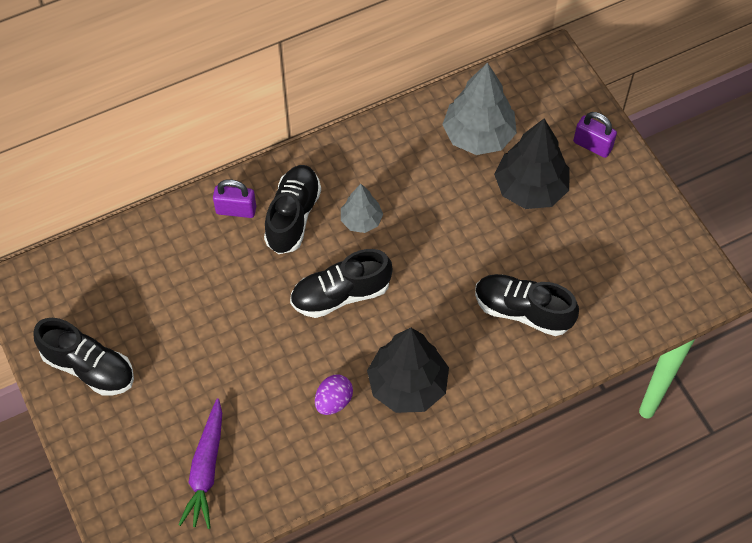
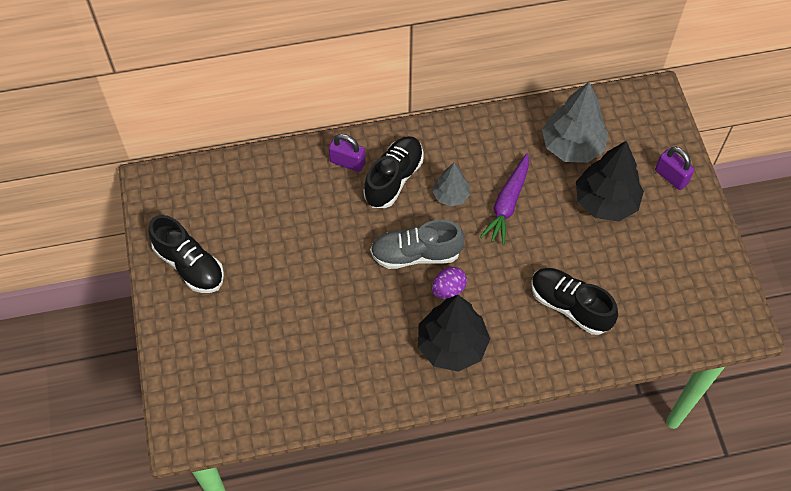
camera: 15 degrees right, 0 degrees up
(206, 469) = (261, 374): purple carrot -> purple carrot (507, 203)
(333, 401) = (384, 343): purple egg -> purple egg (448, 289)
(340, 294) = (416, 254): black shoe -> grey shoe

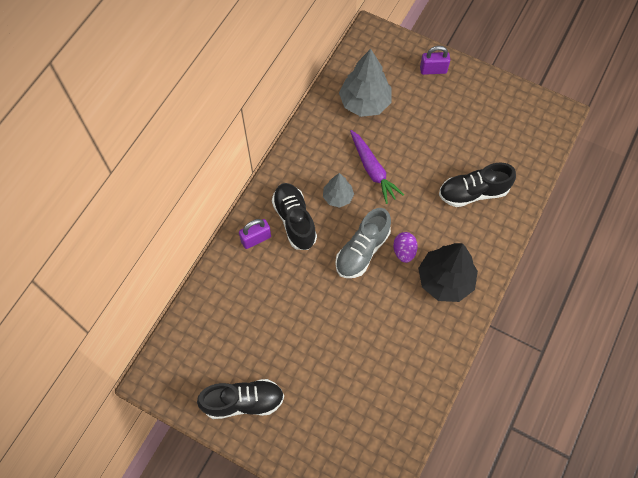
camera: 50 degrees left, 5 degrees up
(605, 202) = (419, 117): black tree -> none

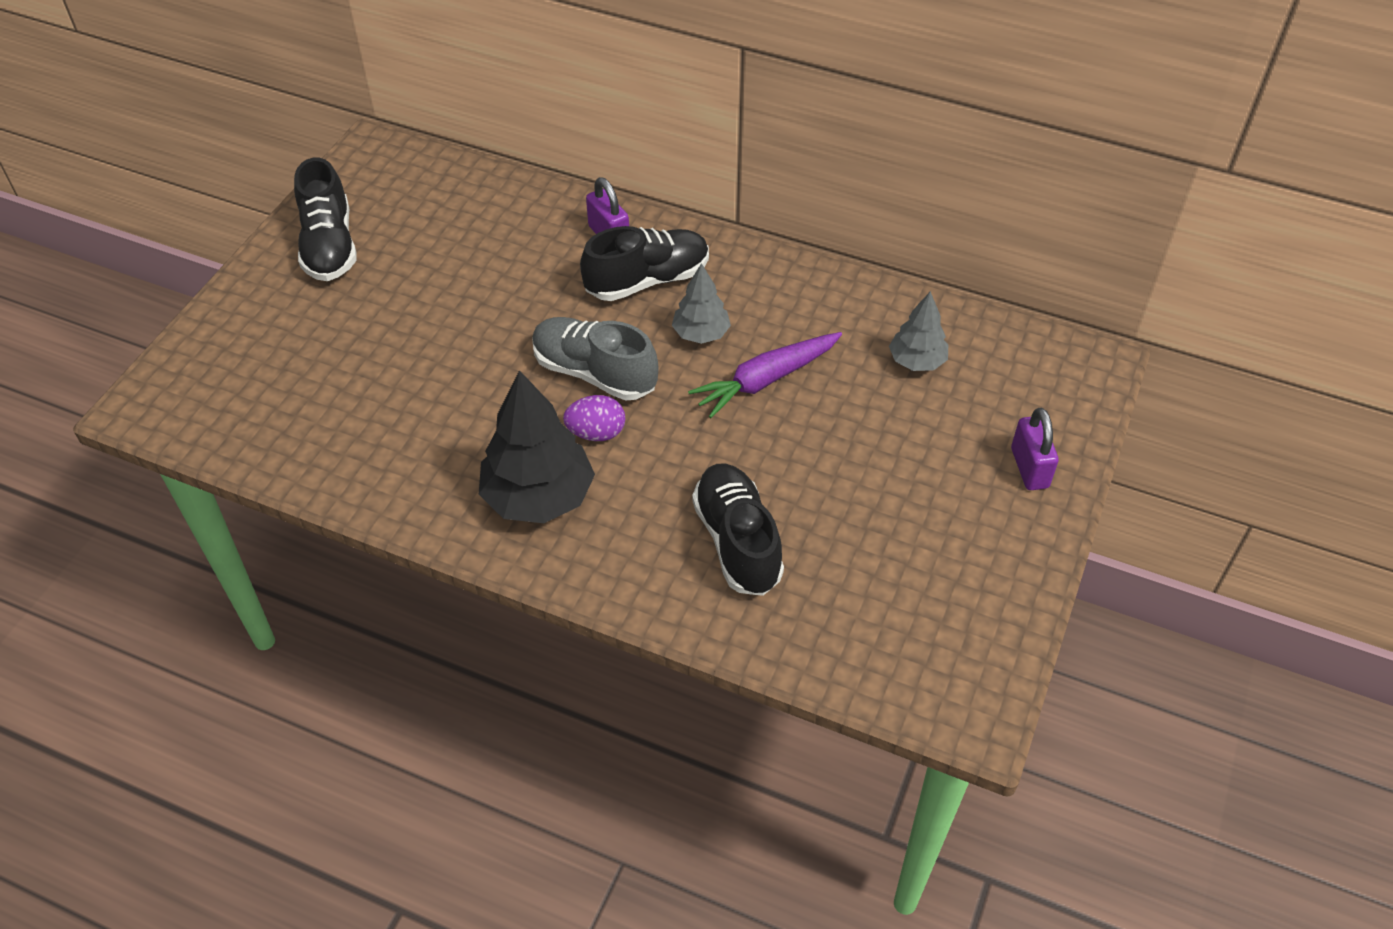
camera: 85 degrees right, 15 degrees down
(364, 103) = (917, 361): grey tree -> grey tree, size x0.56

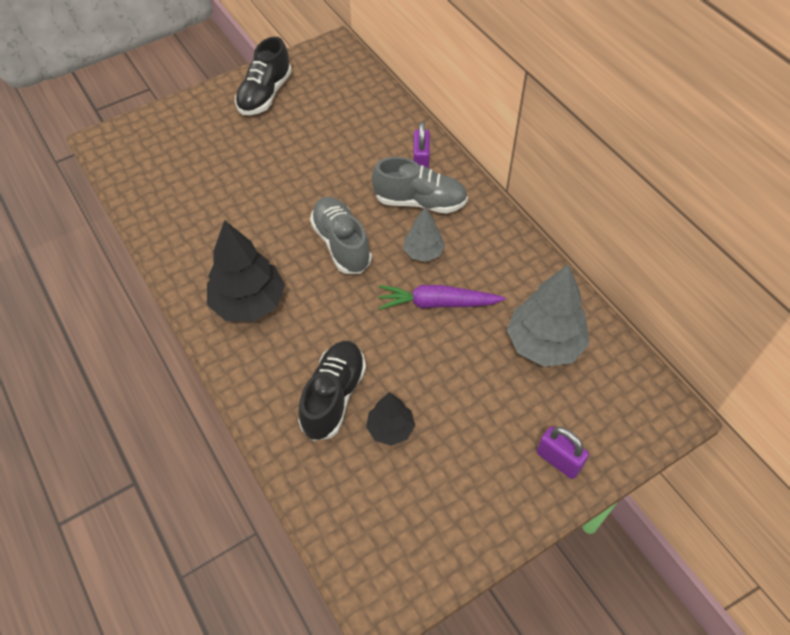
camera: 35 degrees right, 5 degrees up
(596, 433) = (312, 282): purple egg -> none
(647, 280) = (420, 202): black shoe -> grey shoe
(831, 538) = (390, 428): none -> black tree
(917, 361) = (544, 343): grey tree -> grey tree, size x1.78
(1029, 468) = (558, 460): purple padlock -> purple padlock turned 75 degrees counterclockwise

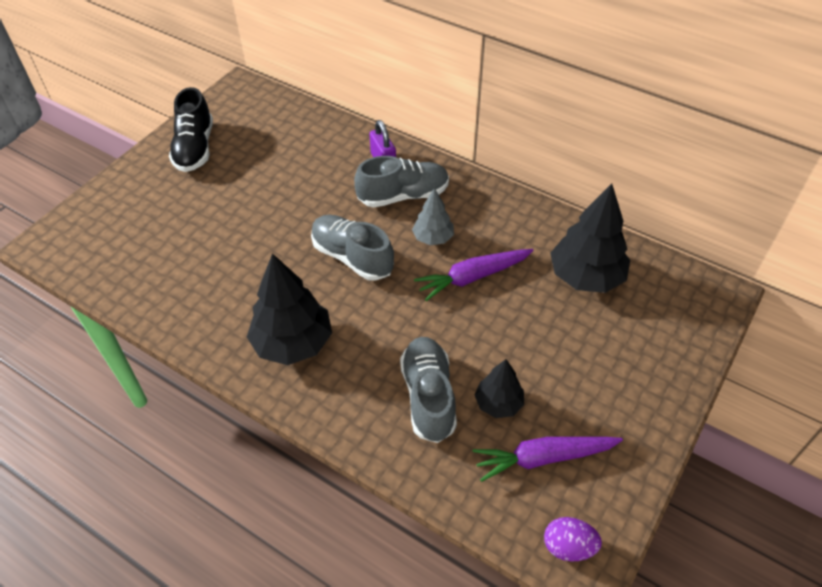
camera: 25 degrees left, 5 degrees down
(334, 397) = (428, 396): black shoe -> grey shoe
(374, 581) = (568, 546): none -> purple egg
(400, 494) = (543, 458): none -> purple carrot
(544, 343) = (586, 276): grey tree -> black tree
(558, 460) = (658, 369): purple padlock -> none

